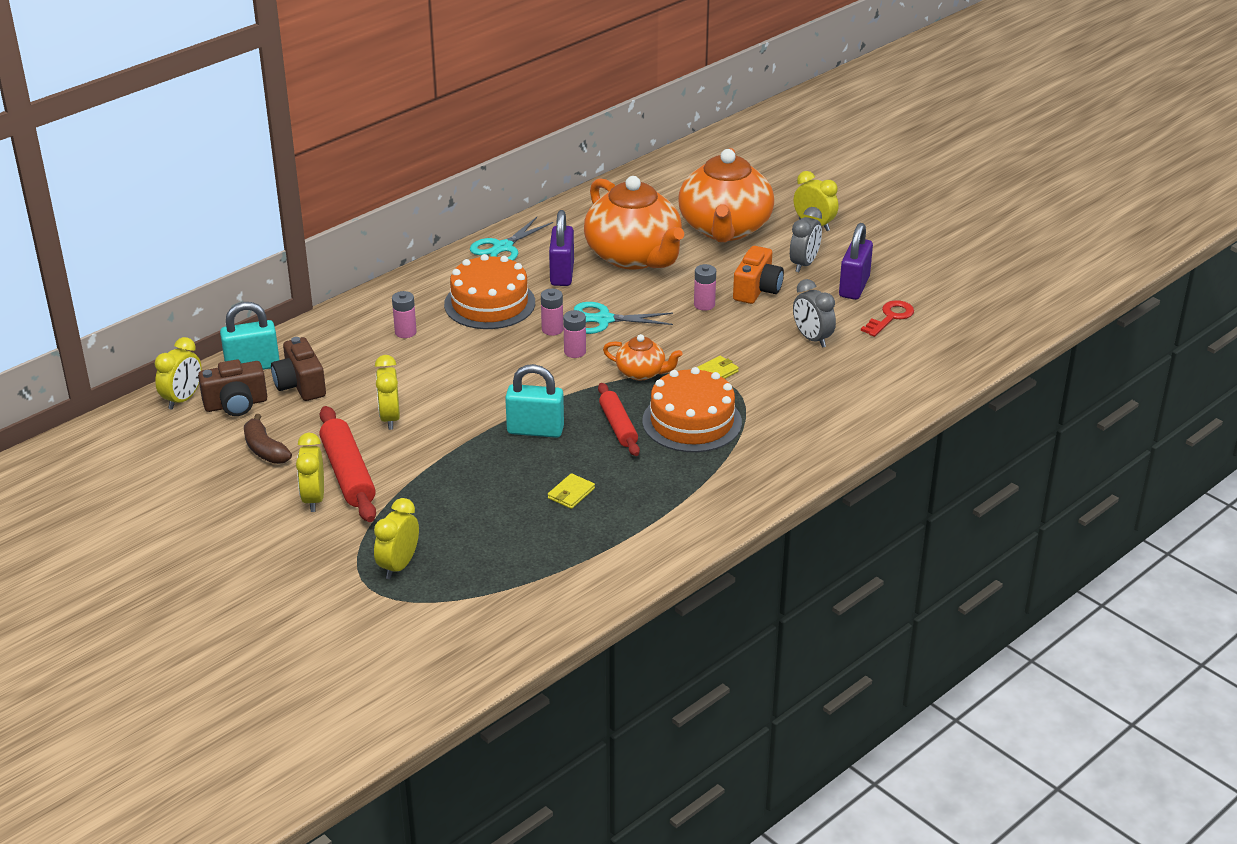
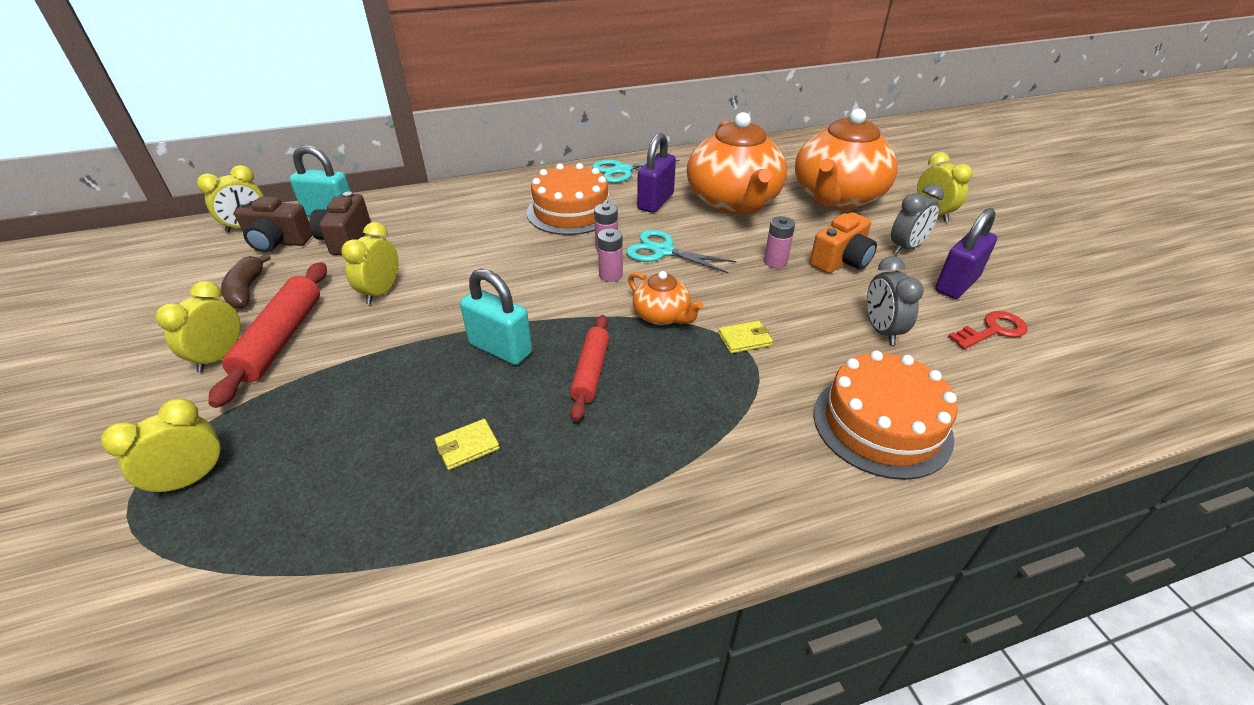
camera: 25 degrees right, 5 degrees up
(405, 332) = (477, 217): pink battery -> none
(692, 421) = (679, 393): orange cake -> orange cake (881, 424)

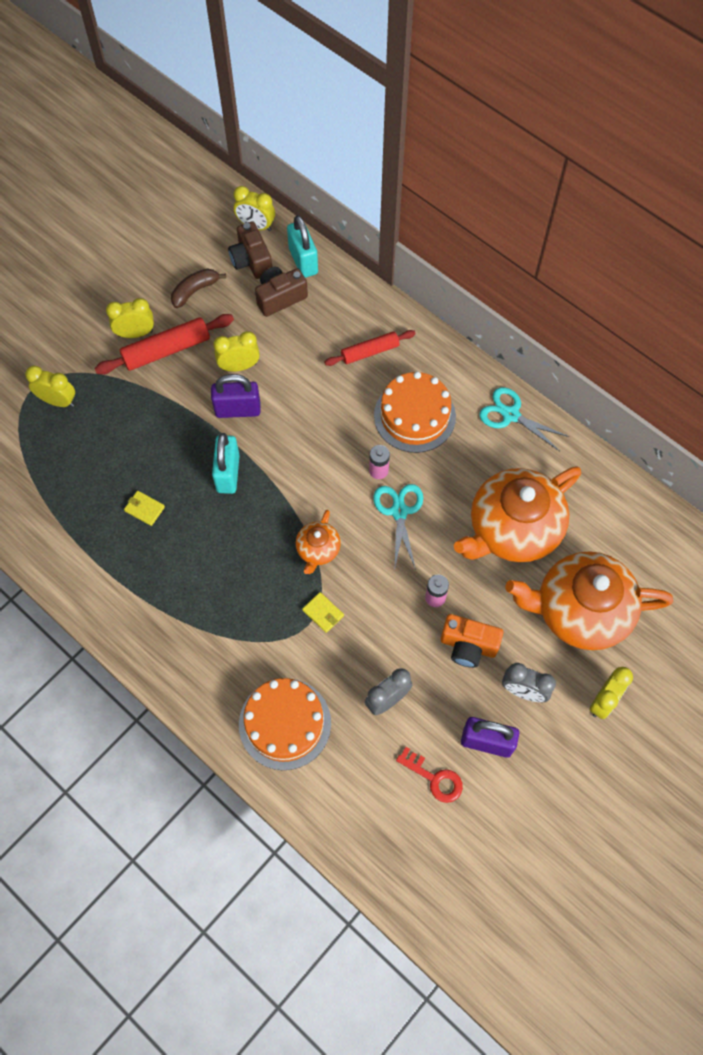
camera: 60 degrees right, 25 degrees up
(590, 372) = (237, 536): red rolling pin -> red rolling pin (370, 352)
(610, 275) = (345, 492): pink battery -> none
(655, 202) = (472, 469): purple padlock -> purple padlock (238, 410)

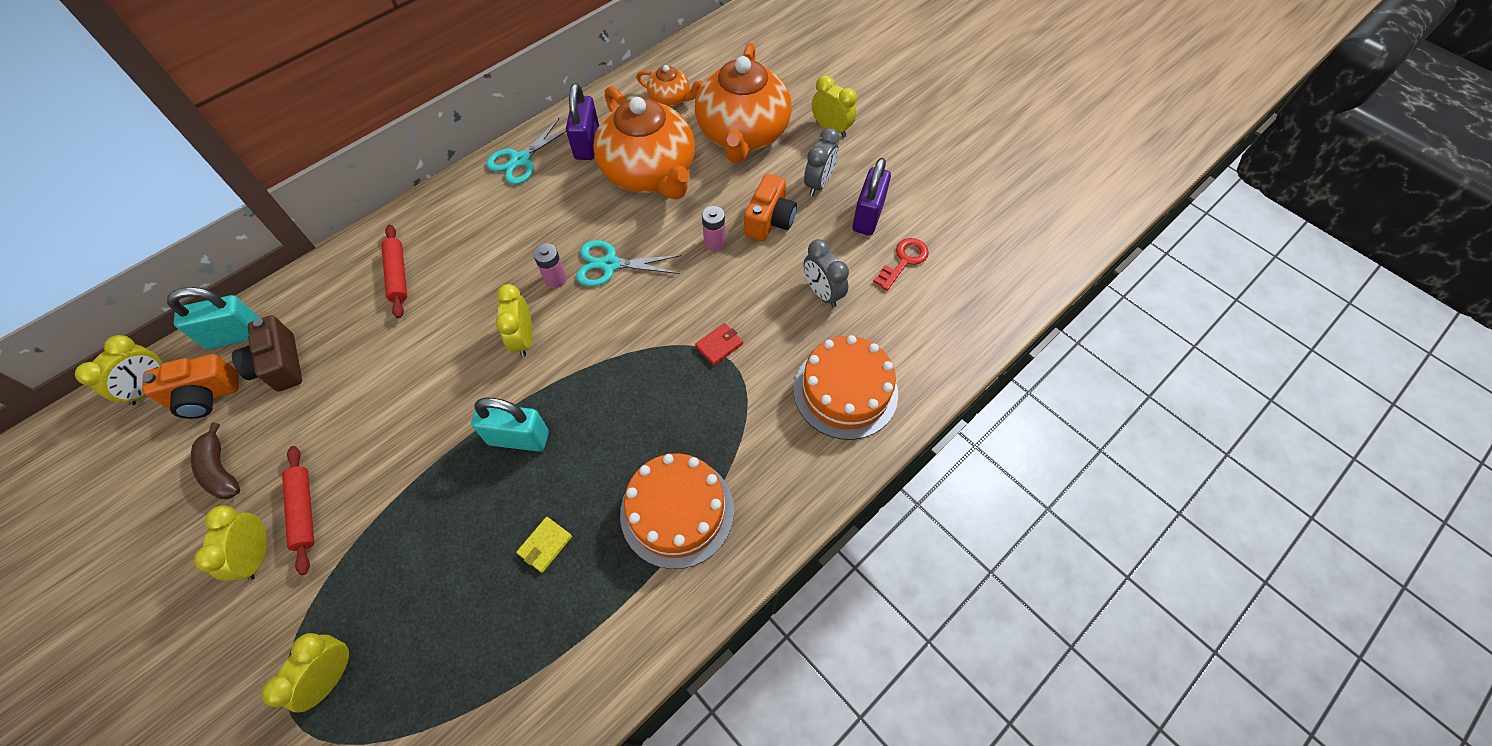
camera: 85 degrees left, 5 degrees down
(166, 350) = (304, 511): red rolling pin -> red rolling pin, size x0.66
(238, 410) = (429, 422): purple padlock -> purple padlock (587, 144)
(239, 366) = (365, 418): yellow clock -> yellow clock (524, 339)
(251, 261) = (205, 396): brown camera -> orange camera
(318, 550) = (641, 345): orange teapot -> orange teapot (671, 98)
(323, 613) = (719, 345): yellow wallet -> red wallet
(414, 416) = (496, 240): orange cake -> orange cake (677, 511)

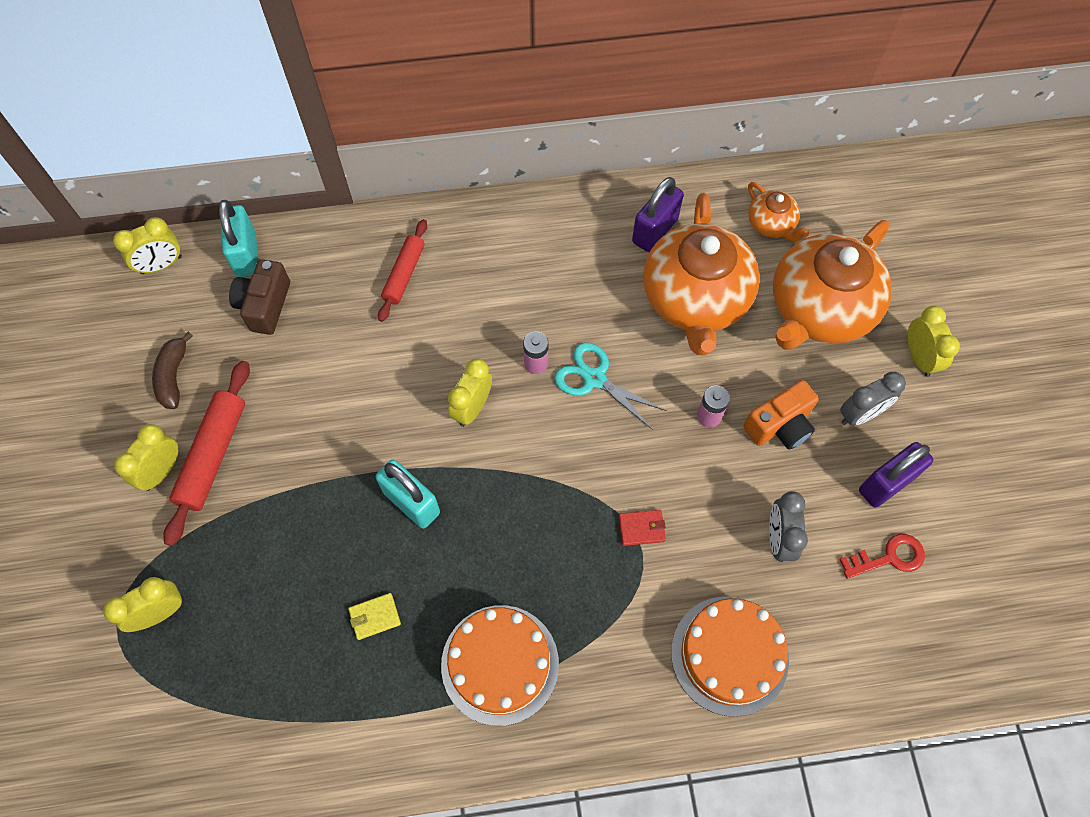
camera: 35 degrees right, 5 degrees up
(205, 396) = (196, 299): orange camera -> none
(235, 335) = (246, 254): turquoise padlock -> turquoise padlock turned 60 degrees clockwise
(304, 511) = (213, 455): red rolling pin -> red rolling pin, size x1.51
(521, 160) = (581, 213): turquoise scissors -> none

